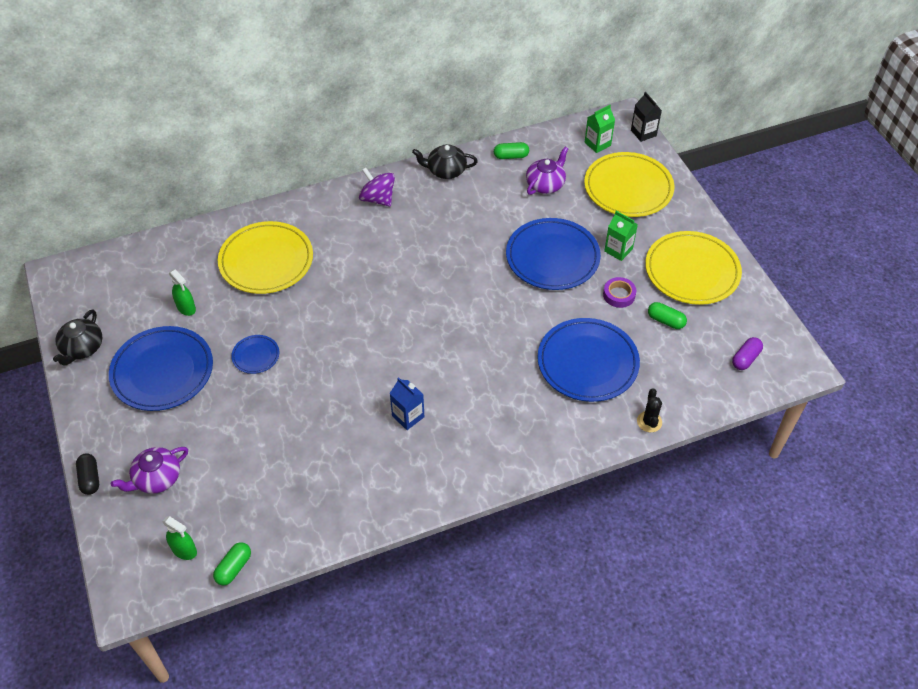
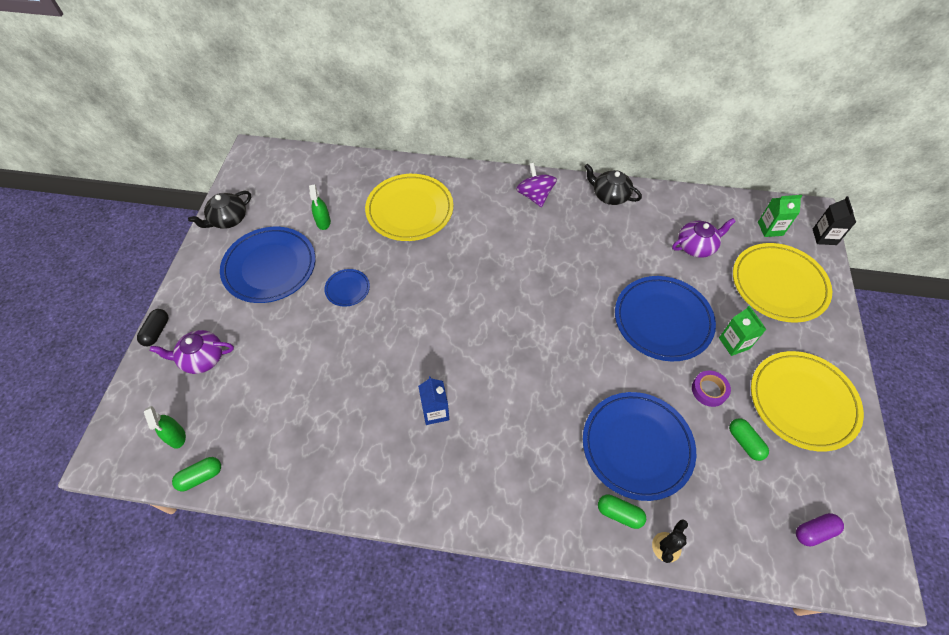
camera: 30 degrees right, 5 degrees up
(511, 156) = (678, 206): green capsule -> green capsule (619, 514)

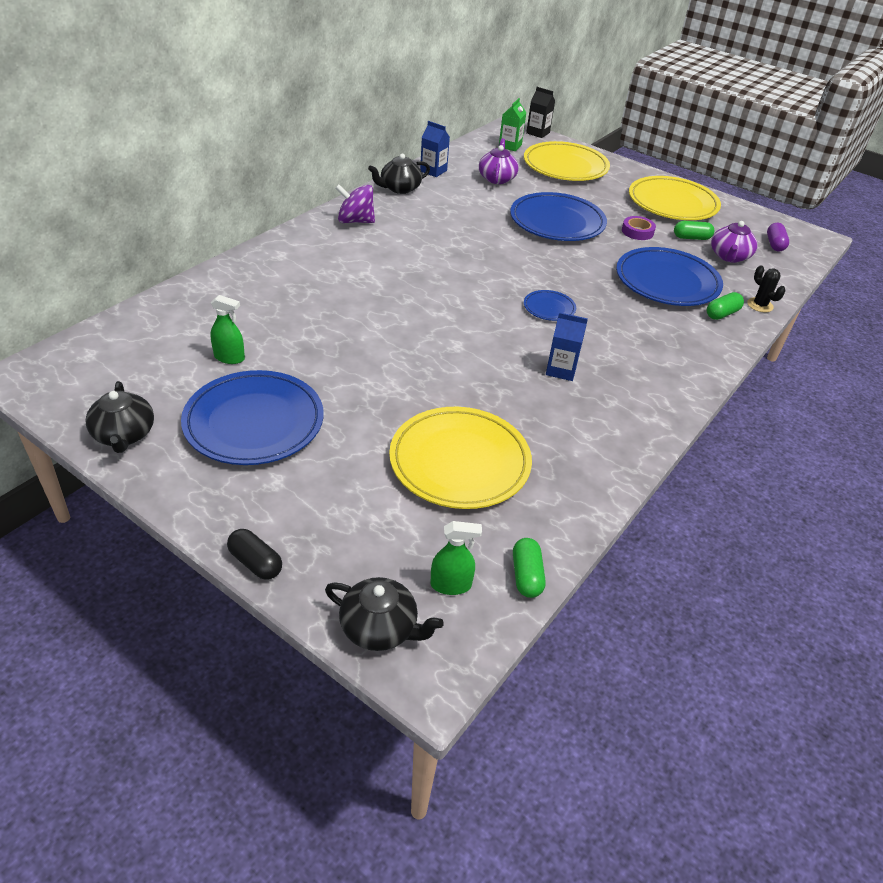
camera: 65 degrees left, 15 degrees down
(130, 415) = (380, 628): none -> black teapot
(202, 358) = (345, 527): purple teapot -> purple teapot (729, 256)
(347, 289) = (353, 373): blue plate -> blue plate (549, 308)
(410, 210) = (286, 294): yellow plate -> yellow plate (459, 462)
(661, 201) = (433, 171): none -> blue carton
(734, 343) = (603, 204): green carton -> none

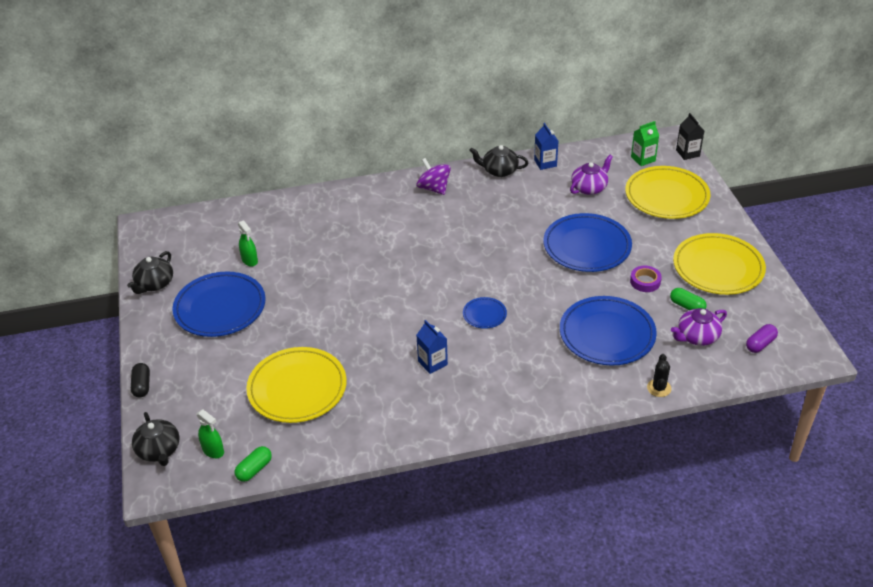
camera: 45 degrees right, 0 degrees up
(722, 314) = (614, 380): green capsule -> none

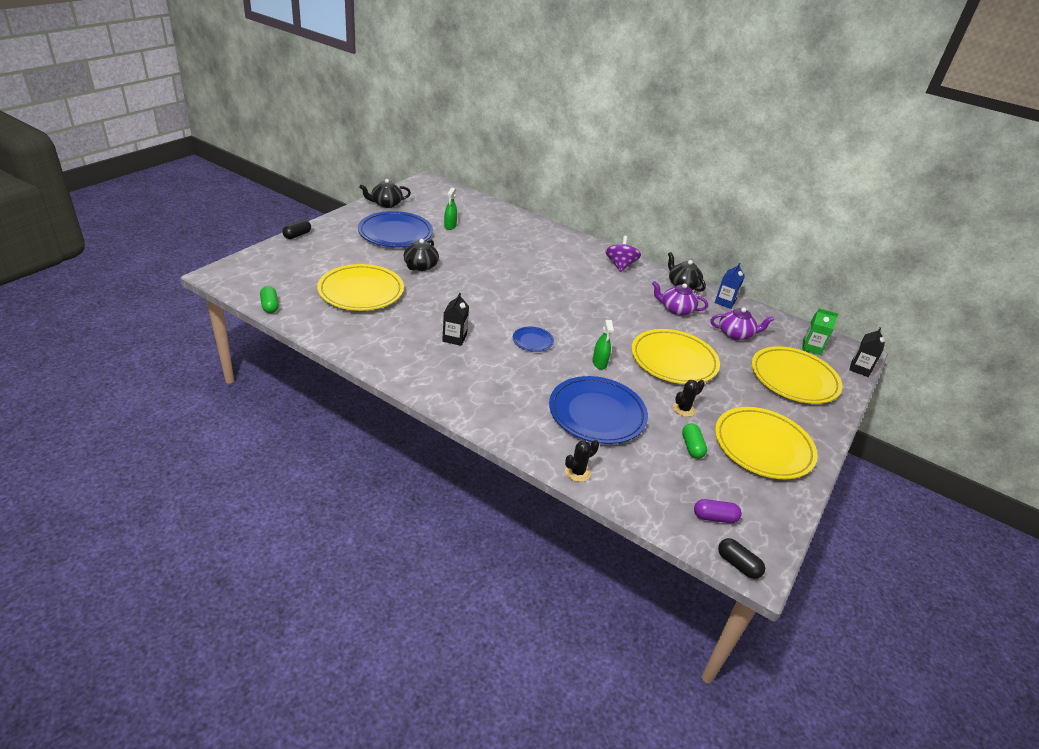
camera: 40 degrees right, 5 degrees down
(159, 450) = (249, 264): black teapot -> black teapot (420, 266)
(213, 451) = (270, 283): green spray bottle -> green spray bottle (599, 363)
(254, 469) = (270, 306): green capsule -> green capsule turned 75 degrees clockwise
(432, 363) = (454, 338): blue carton -> black carton
(587, 246) = (673, 360): blue plate -> yellow plate
(645, 281) = (683, 409): purple tape -> black cactus
(697, 336) = (666, 469): purple teapot -> purple teapot (676, 309)
(807, 363) = (738, 564): none -> black capsule

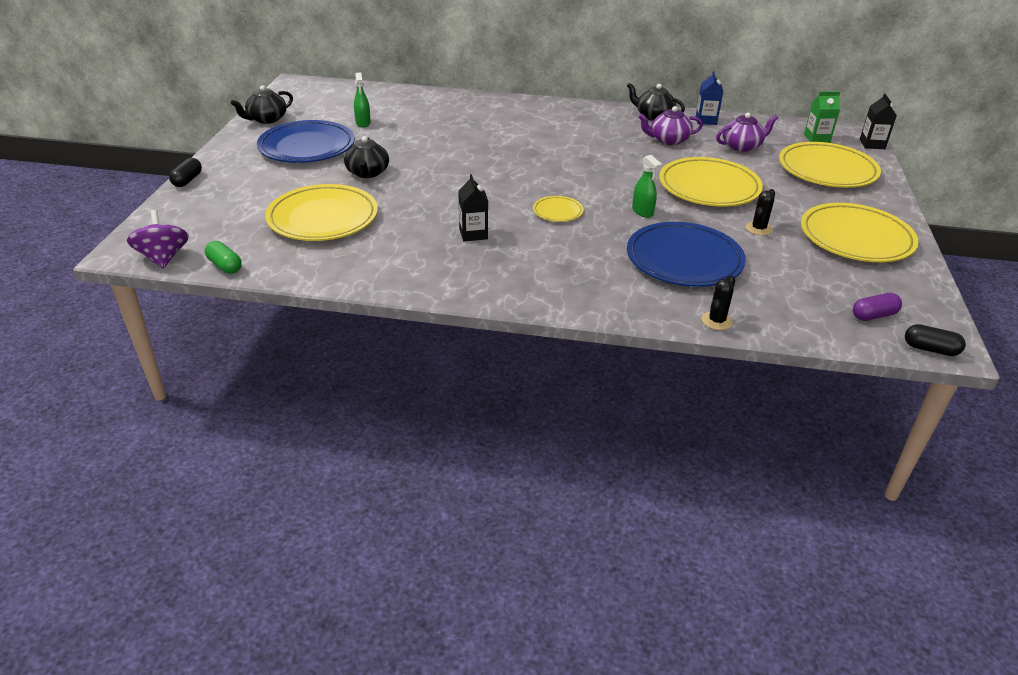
camera: 20 degrees left, 0 degrees up
(532, 341) = (558, 211): blue plate -> yellow plate
(620, 265) = (577, 114): purple spinning top -> purple spinning top (163, 258)
(692, 447) = (797, 260): green capsule -> none

